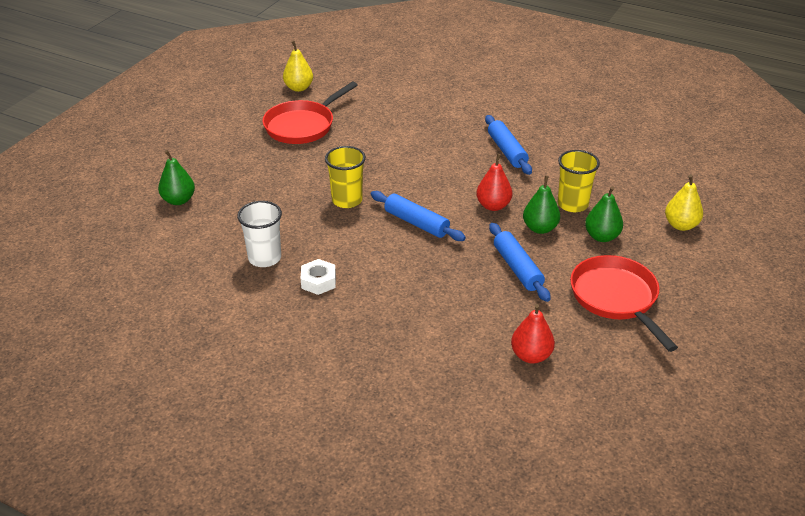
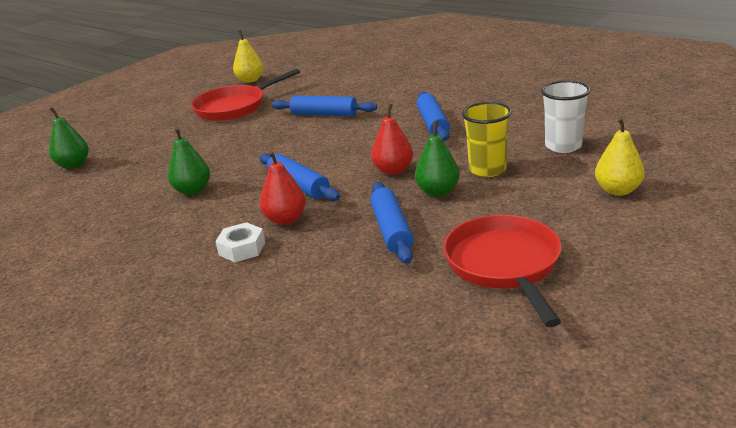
camera: 15 degrees right, 10 degrees down
(264, 258) = (118, 215): white cup -> white cup (563, 146)
(318, 281) = (157, 237): white nut -> white nut (242, 248)
(347, 200) = (237, 165): yellow cup -> none
(399, 137) = (324, 114): none -> blue rolling pin
(531, 356) = (362, 326): red pear -> red pear (286, 219)
(601, 236) = (511, 200): green pear -> green pear (193, 190)

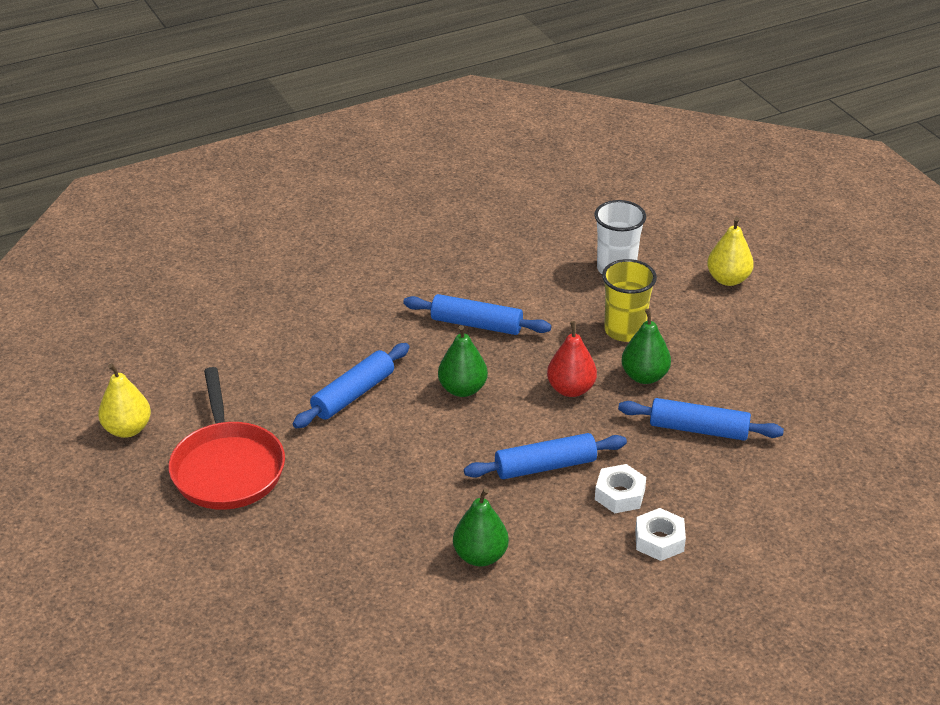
camera: 70 degrees left, 10 degrees up
(74, 165) = (275, 670): green pear -> green pear (462, 389)
(286, 219) = (619, 495): red pear -> white nut
(504, 265) = (805, 386): red pan -> none

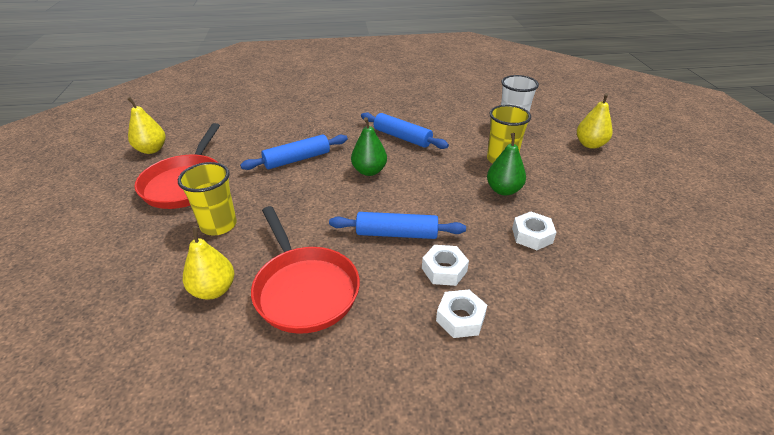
camera: 20 degrees right, 0 degrees up
(321, 511) = (218, 225): none -> yellow cup
(379, 584) = (214, 290): none -> yellow pear
(480, 556) = (304, 289): green pear -> red pan
(571, 389) = (444, 187): red pear -> none
(699, 429) = (532, 235): blue rolling pin -> white nut

